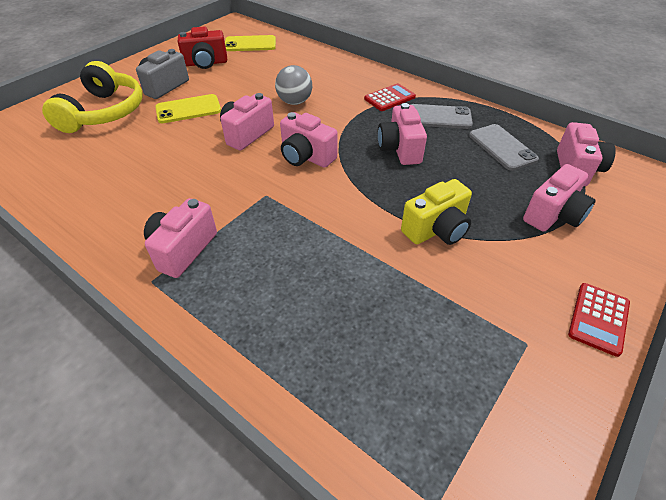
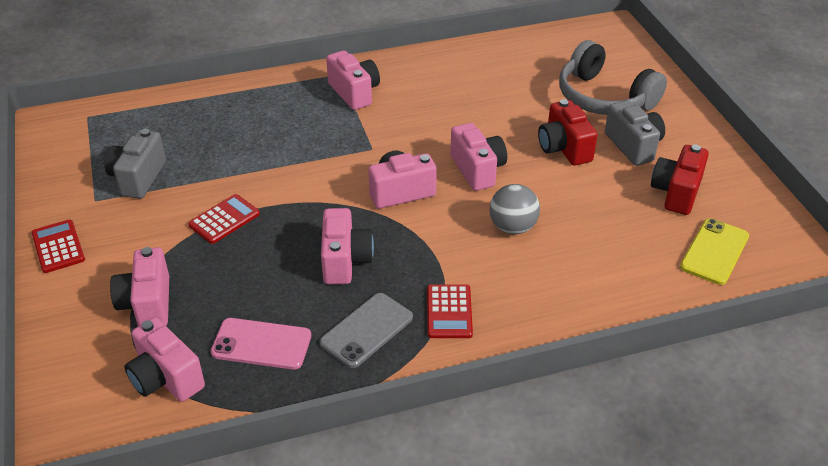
camera: 125 degrees right, 5 degrees down
(104, 112) = (604, 98): yellow headphones -> grey headphones
(188, 109) = (564, 148): yellow phone -> red camera
(400, 149) = (345, 261): pink camera -> pink camera turned 60 degrees clockwise
(436, 230) = (224, 219): yellow camera -> red calculator
(463, 332) = (138, 178): none -> grey camera
(502, 147) = (261, 344): grey phone -> pink phone

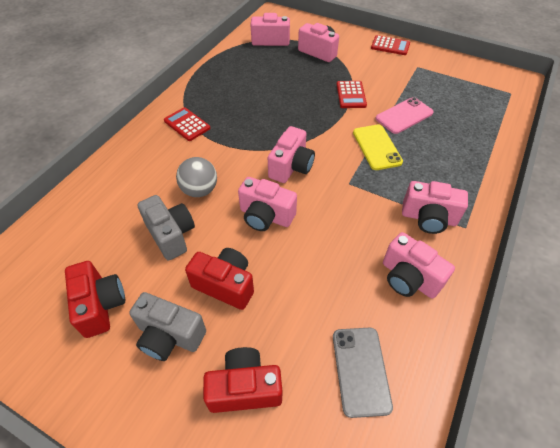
camera: 135 degrees right, 10 degrees up
(138, 178) = (422, 85): grey camera -> grey camera (171, 235)
(261, 344) = (253, 67): pink phone -> pink phone (404, 116)
(345, 261) = (267, 114): pink camera -> pink camera (409, 278)
(367, 330) = (216, 95): grey phone -> grey phone (360, 370)
(604, 98) = (245, 388): grey headphones -> red camera
(714, 251) = (44, 266): yellow phone -> yellow phone (377, 147)

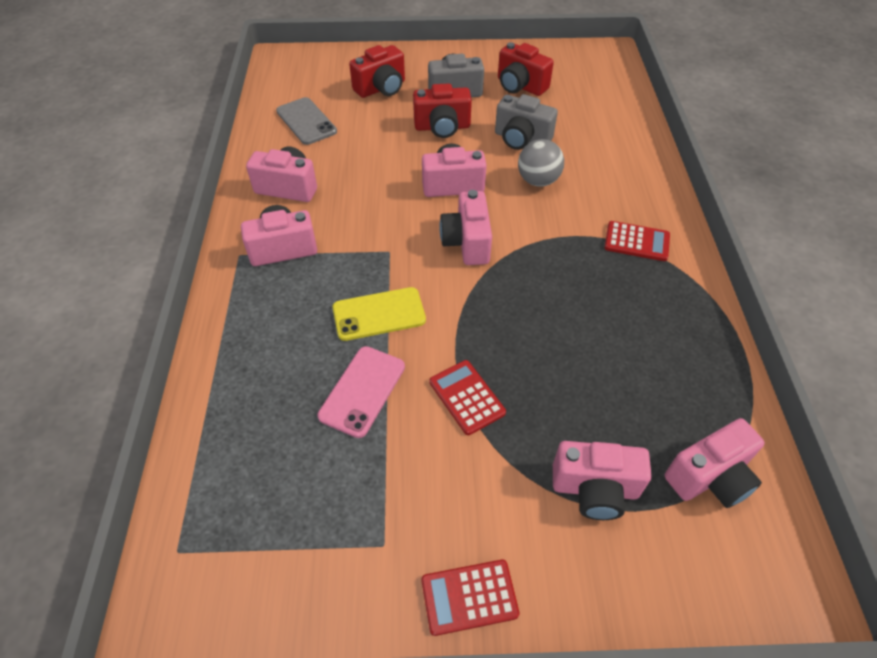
camera: 150 degrees right, 0 degrees up
(377, 147) = (379, 314): yellow phone -> yellow phone turned 60 degrees counterclockwise

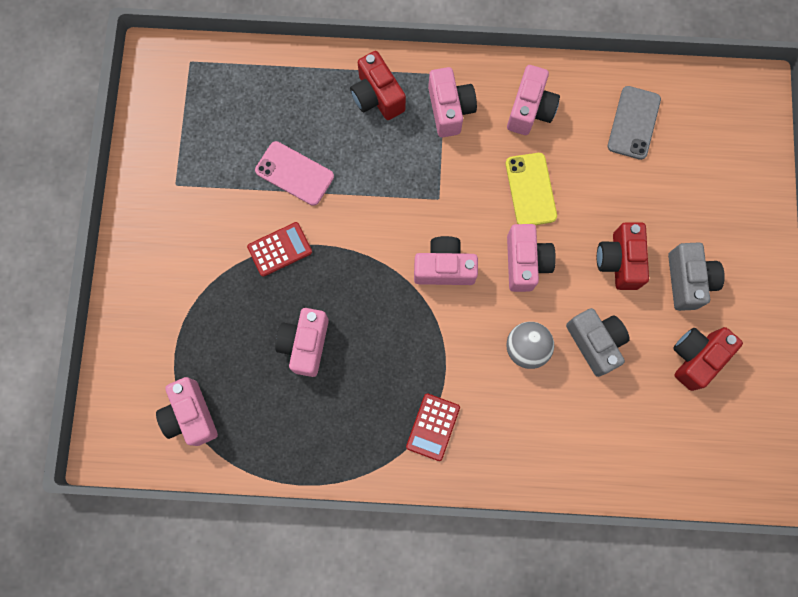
camera: 95 degrees right, 25 degrees up
(306, 121) = (633, 123): grey phone -> grey phone turned 45 degrees counterclockwise
(379, 314) = (367, 187): yellow phone -> yellow phone (530, 190)
(381, 88) = (693, 200): red camera -> red camera (377, 96)
(469, 597) = (135, 235): red calculator -> none
(521, 139) = (595, 342): grey camera -> grey camera turned 120 degrees clockwise
(595, 489) = (193, 329): pink camera -> pink camera (305, 344)

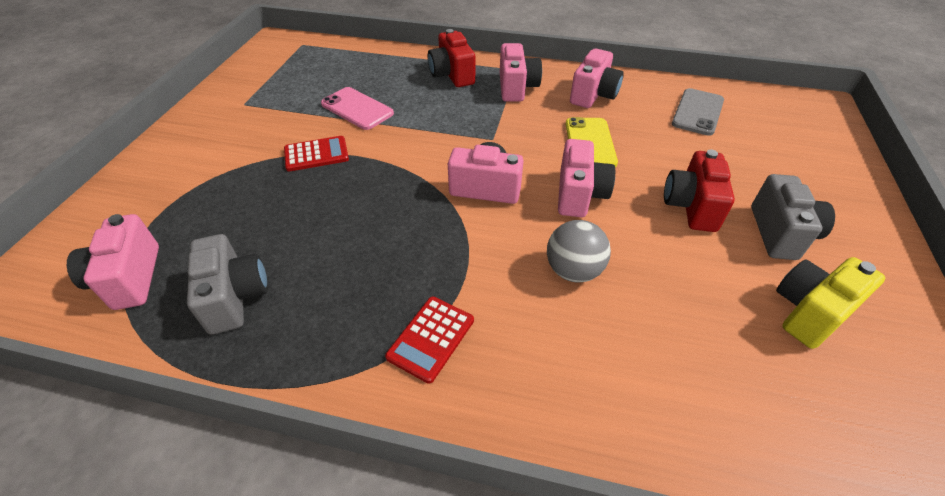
camera: 10 degrees right, 30 degrees down
(305, 344) = (304, 230): pink camera -> none
(595, 342) = (665, 277): grey camera -> grey camera (235, 297)
(696, 357) = (809, 312): red camera -> yellow camera

